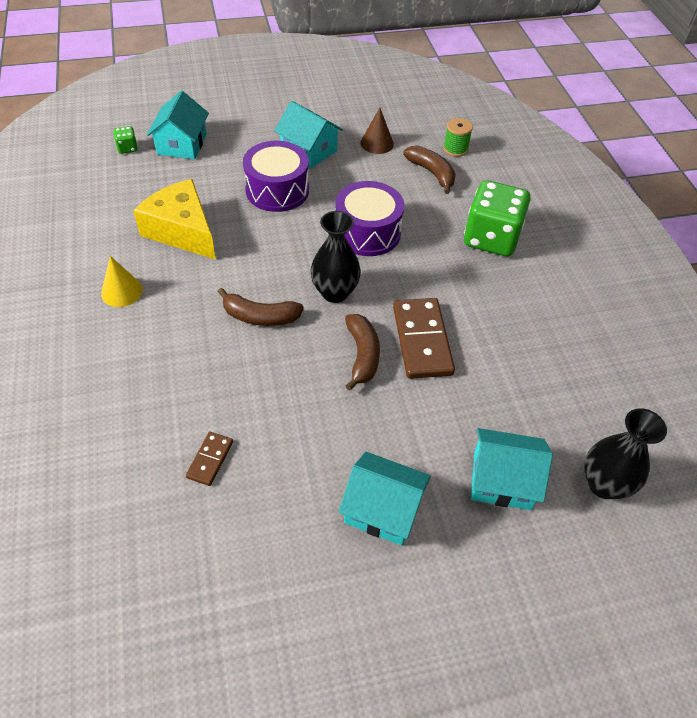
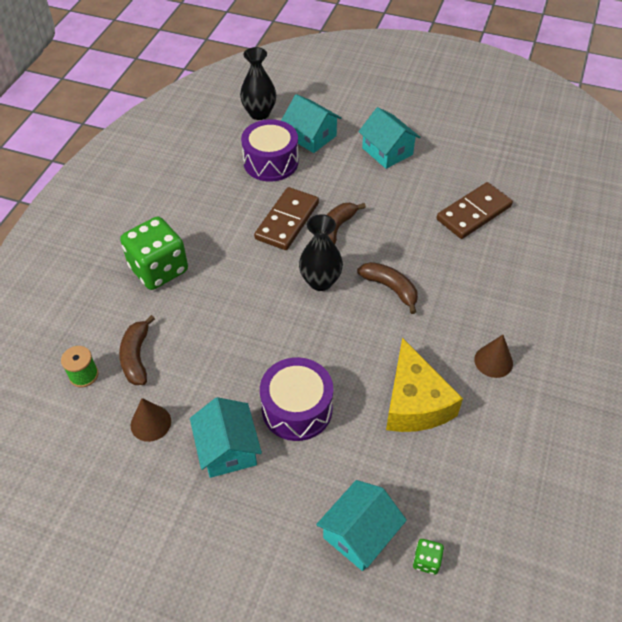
camera: 145 degrees left, 0 degrees up
(122, 291) = (493, 361): yellow cone -> brown cone
(210, 459) = (474, 213): brown domino -> brown domino, size x1.96
(367, 232) = (251, 321): purple drum -> purple drum (271, 162)

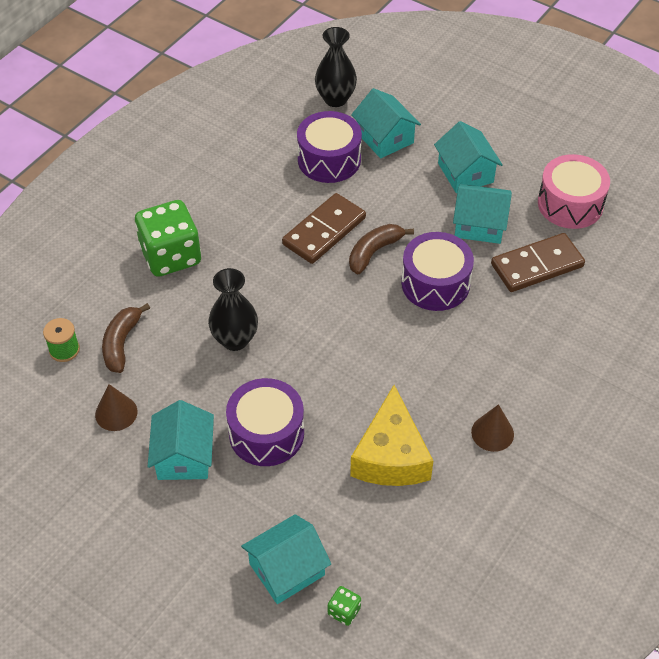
camera: 15 degrees right, 0 degrees up
(320, 281) = (337, 306): black vase -> black vase (235, 340)
(390, 288) = (410, 330): brown banana -> none
(397, 245) = (435, 283): none -> purple drum
(414, 190) = (479, 225): none -> turquoise house
(480, 159) = (570, 204): none -> pink drum

